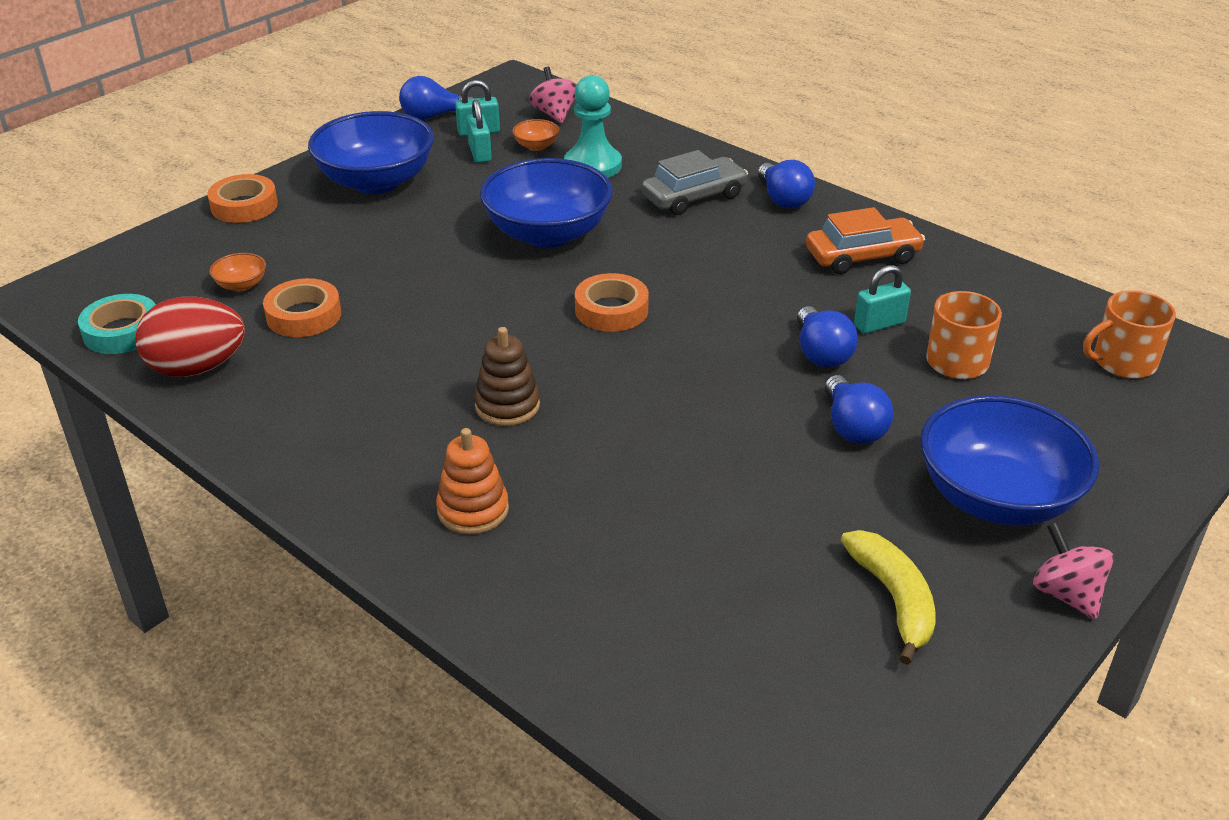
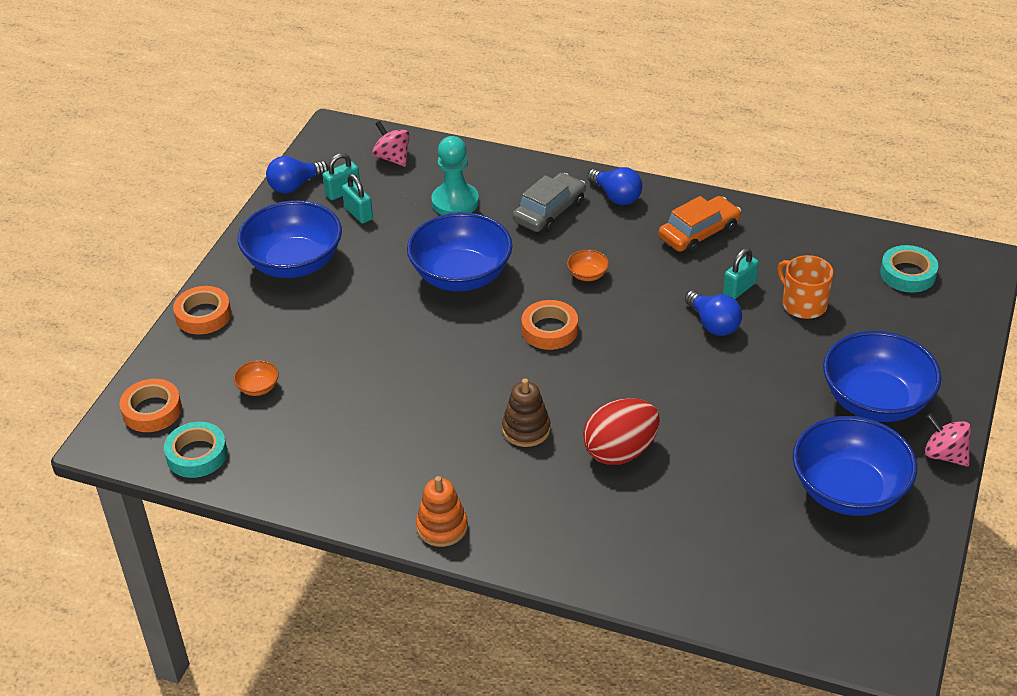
camera: 20 degrees left, 5 degrees up
(197, 368) = (280, 467): red egg -> red egg (620, 451)
(304, 315) = (326, 400): orange tape -> orange tape (152, 410)
(473, 510) = (554, 514): orange stacking toy -> orange stacking toy (442, 527)
(536, 146) = (398, 194): orange bowl -> orange bowl (587, 275)
(853, 427) = (763, 376): blue light bulb -> none
(894, 599) = (848, 491): yellow banana -> blue bowl
(1122, 362) = (908, 274): orange mug -> turquoise tape

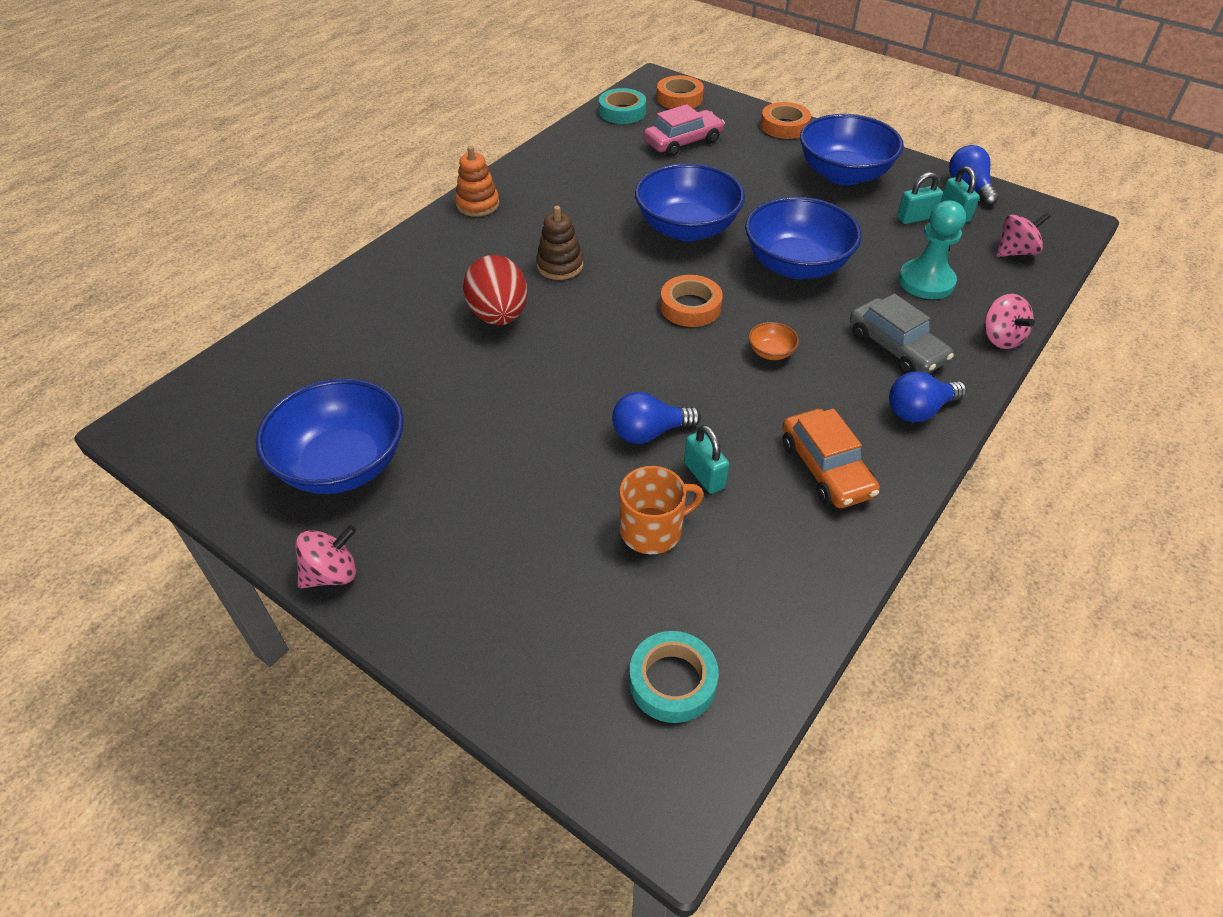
camera: 105 degrees right, 5 degrees up
(258, 388) = (683, 142): orange bowl -> pink car
(513, 163) = (1000, 338): none -> pink spinning top
(876, 401) = (452, 540): blue bowl -> blue bowl (687, 228)

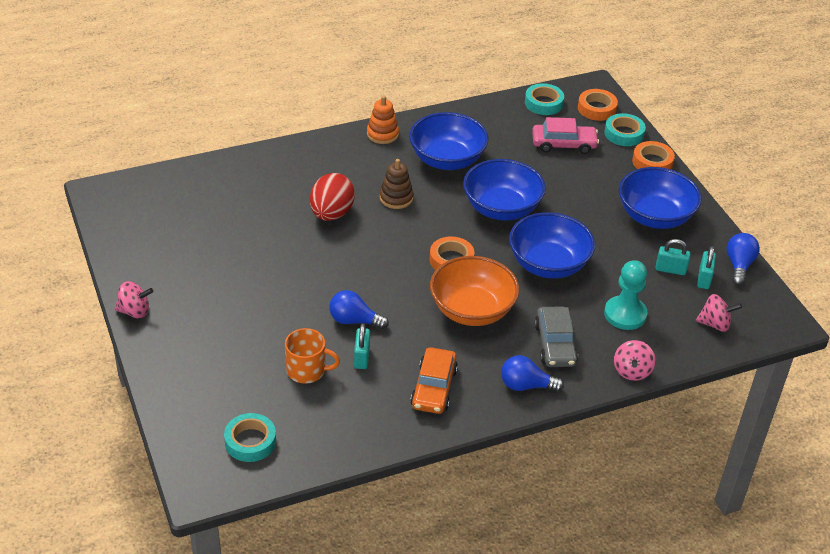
camera: 30 degrees right, 5 degrees down
(342, 464) = (180, 259): blue bowl -> blue bowl (447, 159)
(730, 111) = (624, 134): none -> turquoise tape
(771, 352) = (472, 310): orange bowl -> orange bowl, size x2.50

